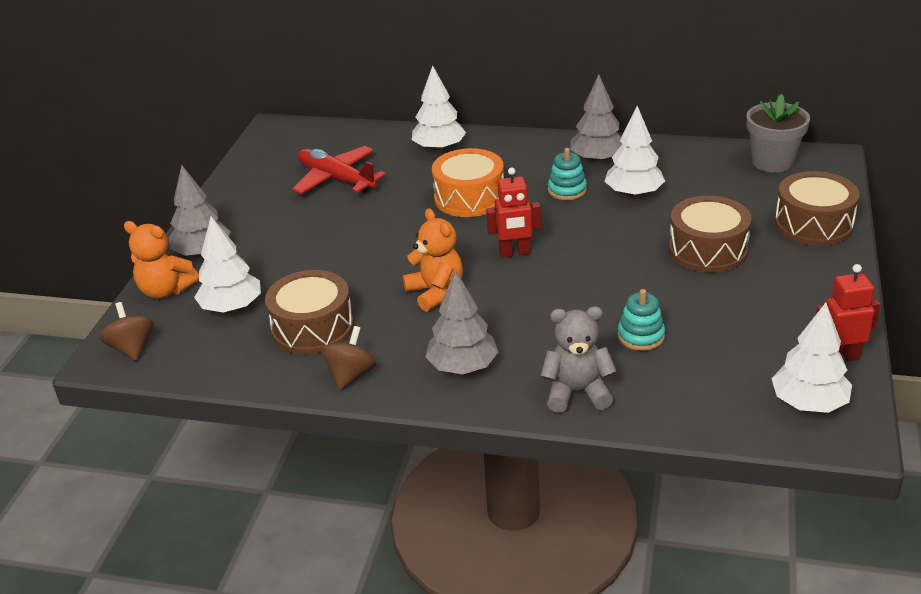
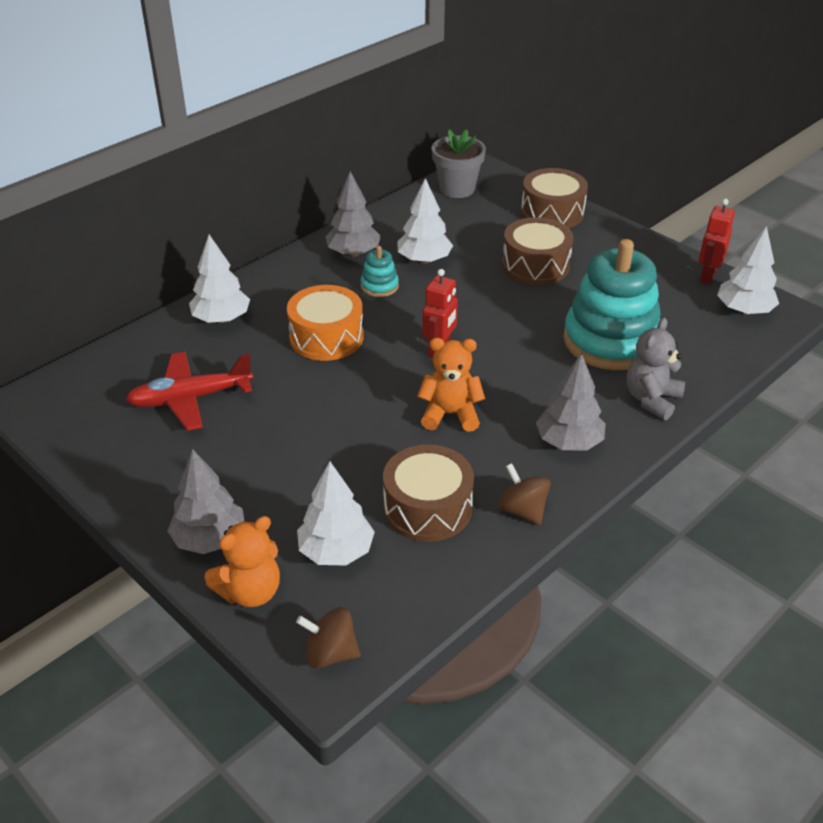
camera: 60 degrees left, 5 degrees up
(641, 336) = (610, 341): turquoise stacking toy -> turquoise stacking toy, size x2.34

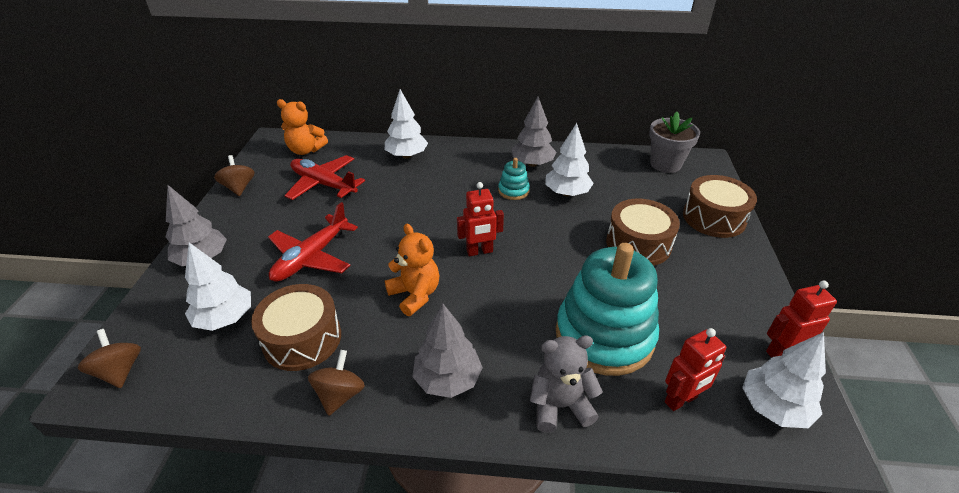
camera: 50 degrees right, 0 degrees up
(100, 466) = (239, 188): none -> brown spinning top
(250, 592) = (163, 301): orange teddy bear -> orange teddy bear (306, 150)
(312, 457) = (311, 257): none -> red plane
(326, 337) = (435, 199): orange drum -> none
(701, 343) = (681, 400): none -> red robot

